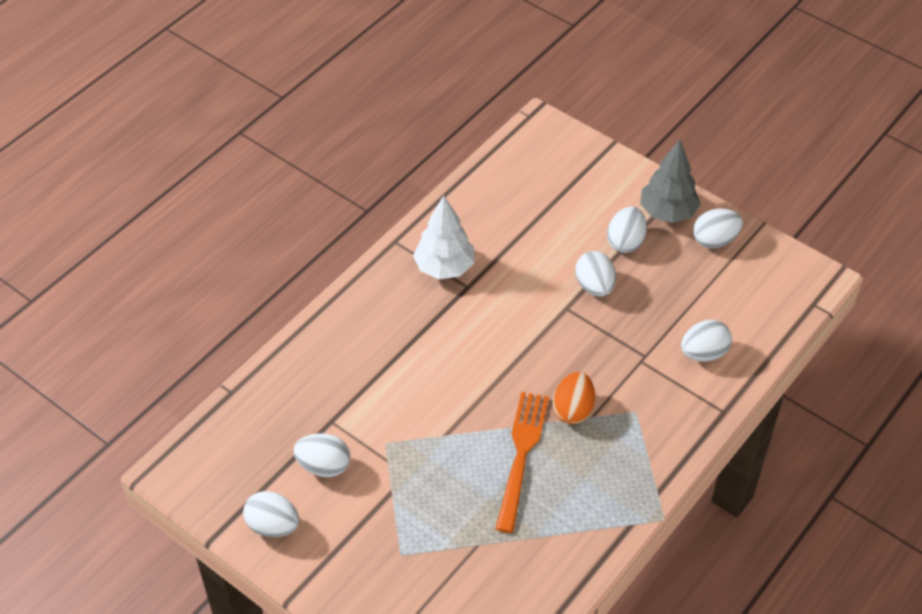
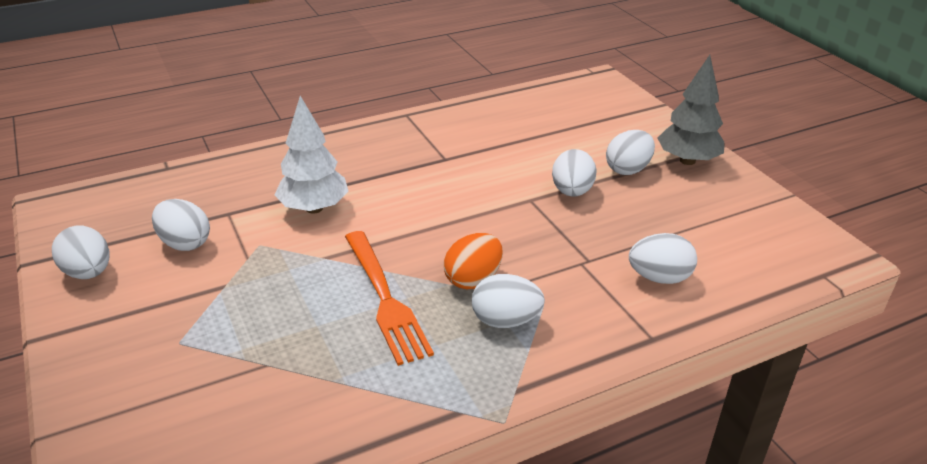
camera: 25 degrees right, 15 degrees down
(444, 267) = (434, 141): white tree -> white tree (314, 208)
(521, 454) = (385, 299): orange fork -> orange fork turned 120 degrees clockwise
(715, 240) = (728, 193): white egg -> white egg (505, 321)

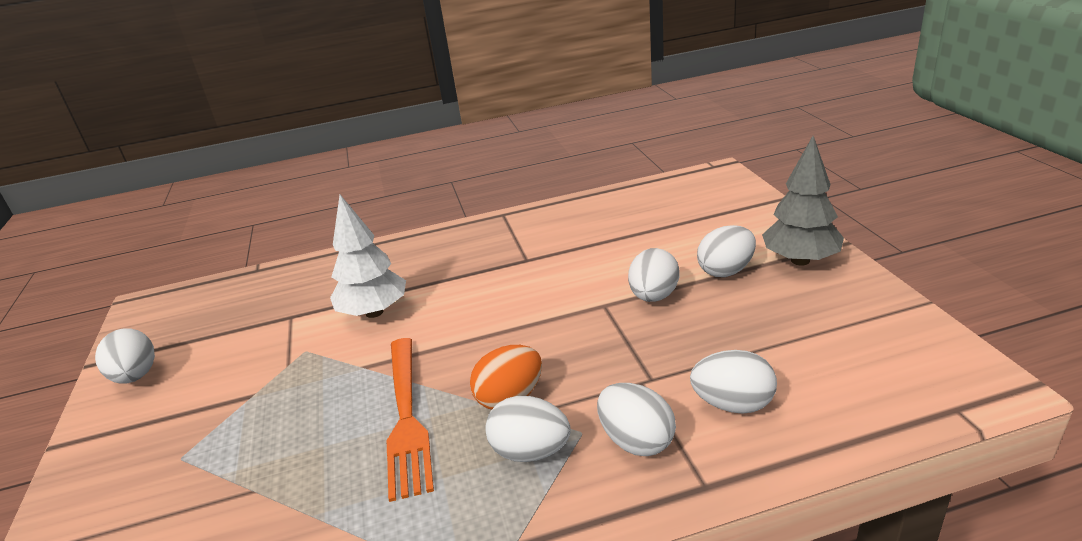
camera: 15 degrees right, 5 degrees down
(185, 243) = (236, 347): white egg -> white egg (636, 441)

